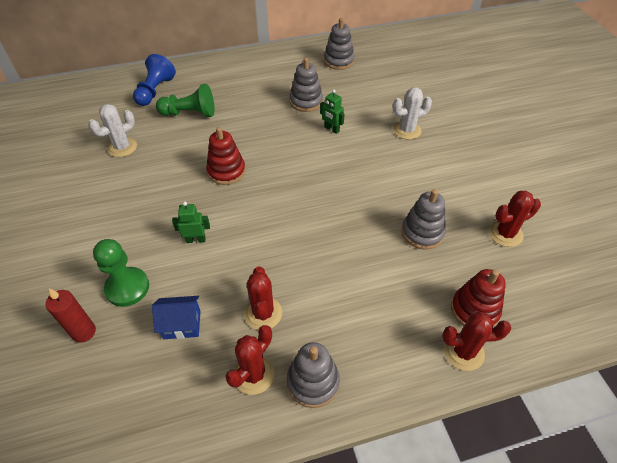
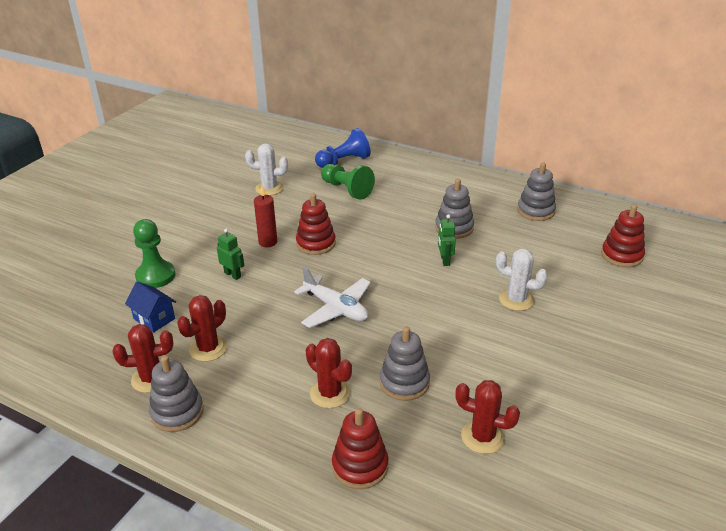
camera: 45 degrees right, 15 degrees down
(84, 332) = (102, 284): red candle -> red candle (268, 242)
(310, 212) = (336, 308): none -> white plane
(421, 66) = (622, 255): none -> red stacking toy
(463, 352) = (305, 484): red cactus -> red cactus (330, 393)

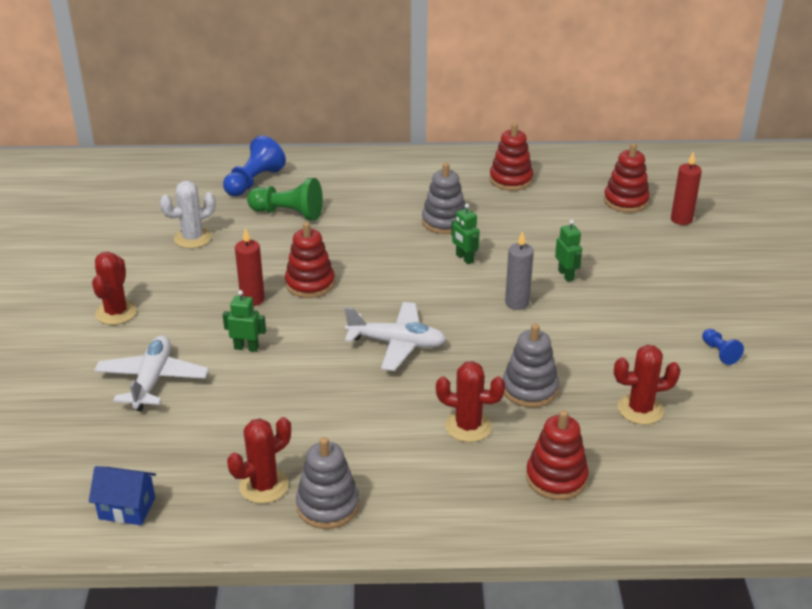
camera: 30 degrees left, 0 degrees up
(154, 319) = (201, 425): blue house -> blue house (127, 508)
(155, 276) = (152, 380): green pawn -> white plane
(208, 348) = (297, 433): red cactus -> red cactus (116, 312)
(455, 309) = (517, 303): none -> grey candle
(516, 300) = (566, 275): white cactus -> green robot
(536, 211) = (511, 180): grey stacking toy -> red stacking toy
(600, 415) = (719, 353): none -> blue pawn
(661, 286) = (681, 219): none -> red candle

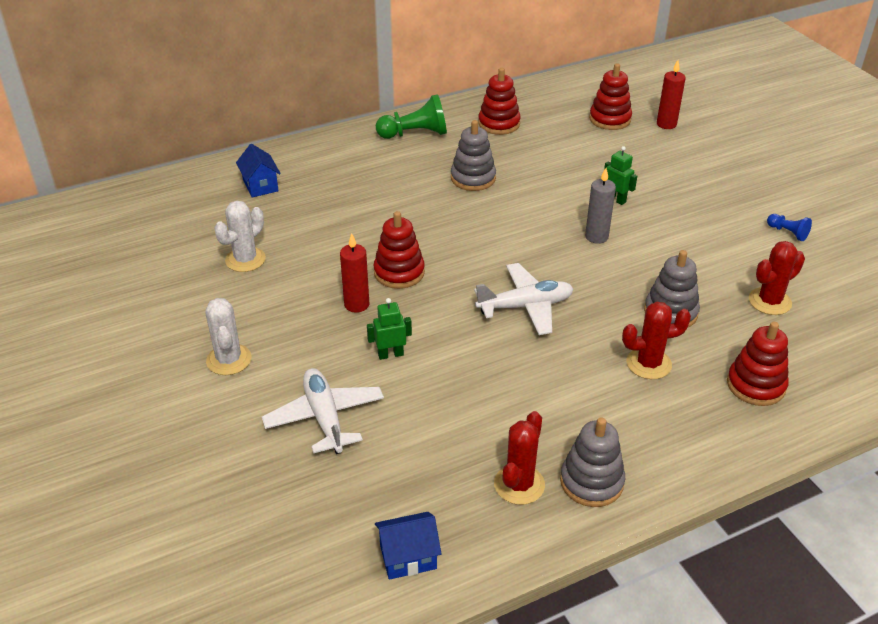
camera: 25 degrees left, 5 degrees up
(116, 312) = (229, 360): red cactus -> white cactus
(254, 182) = (260, 186): blue pawn -> blue house
(288, 213) = (321, 209): green pawn -> green pawn (415, 134)
(464, 258) = (518, 208): green robot -> none

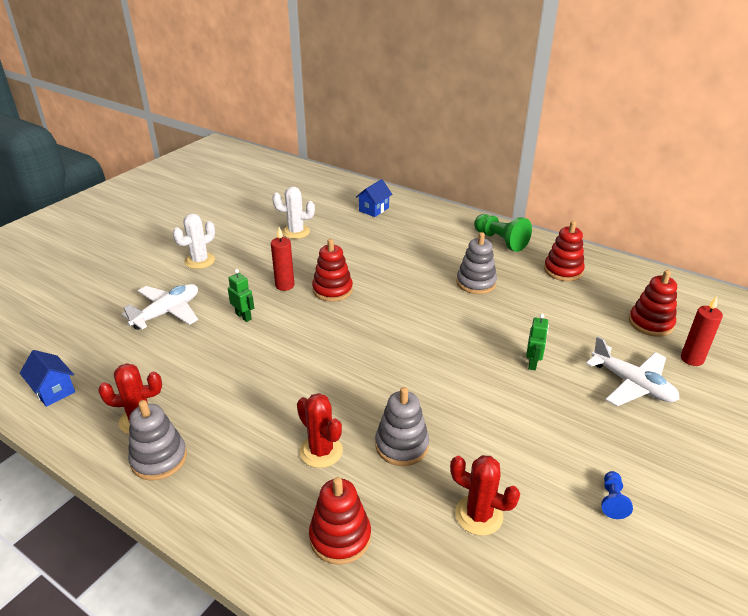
camera: 60 degrees right, 5 degrees down
(525, 306) = (342, 359): white plane -> white plane (632, 384)
(596, 237) = (467, 368): grey candle -> none

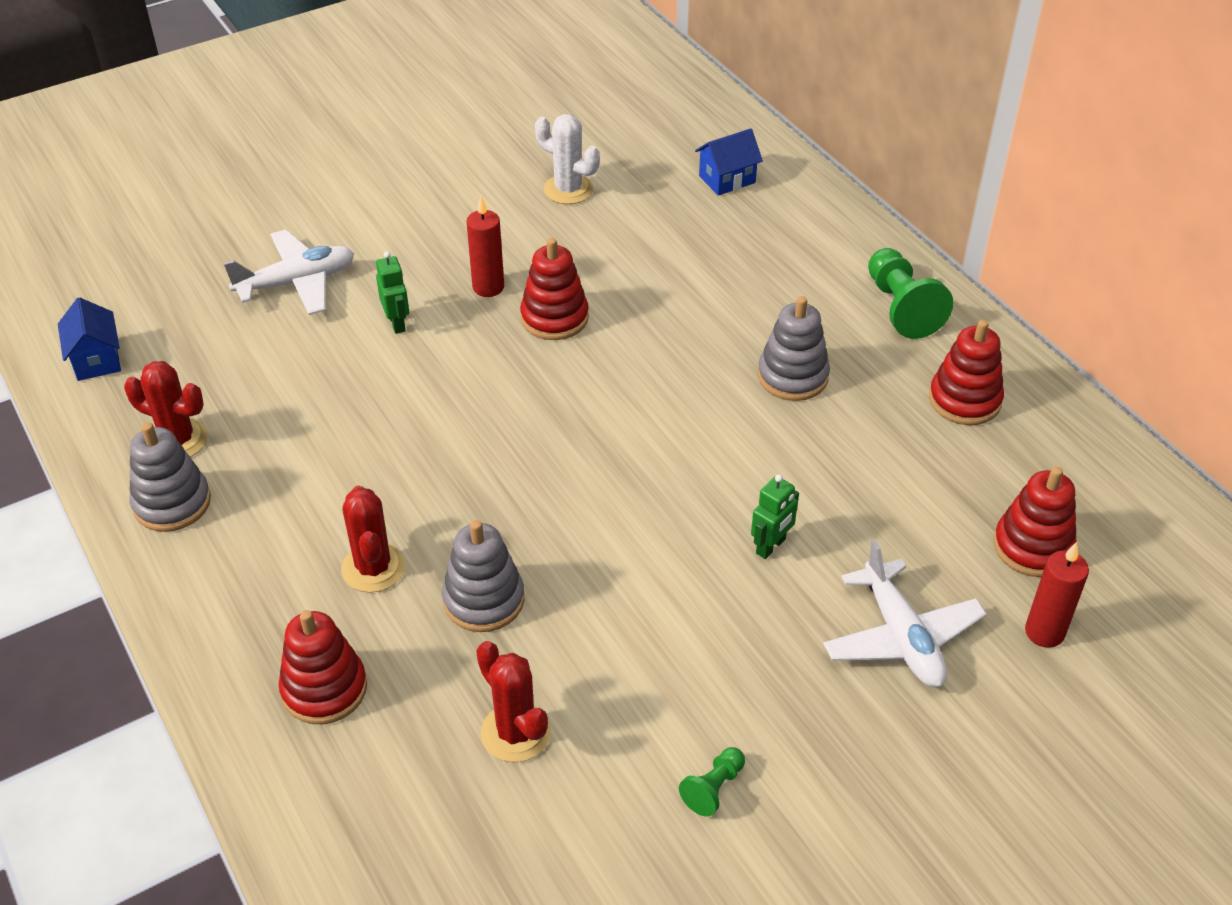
camera: 25 degrees right, 10 degrees up
(200, 261) = (391, 204): white cactus -> none
(612, 500) = (713, 788): blue pawn -> green pawn

